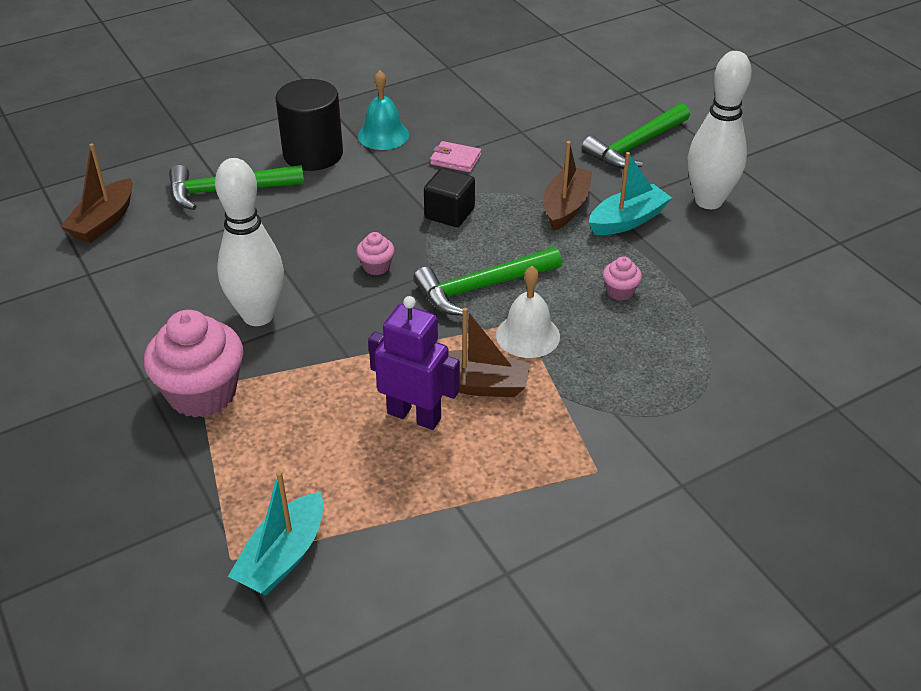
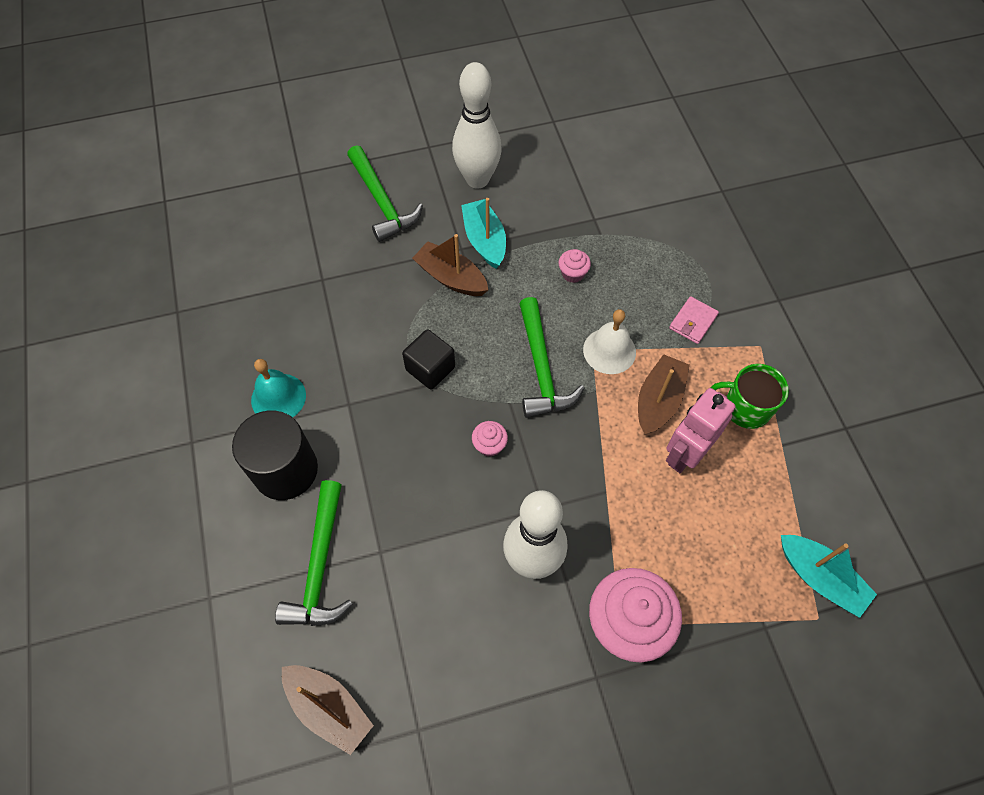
camera: 75 degrees left, 20 degrees up
(414, 415) = (685, 454): purple robot -> pink robot
(455, 159) = (347, 344): pink wallet -> pink wallet (693, 322)
(497, 464) = (745, 408): none -> green mug

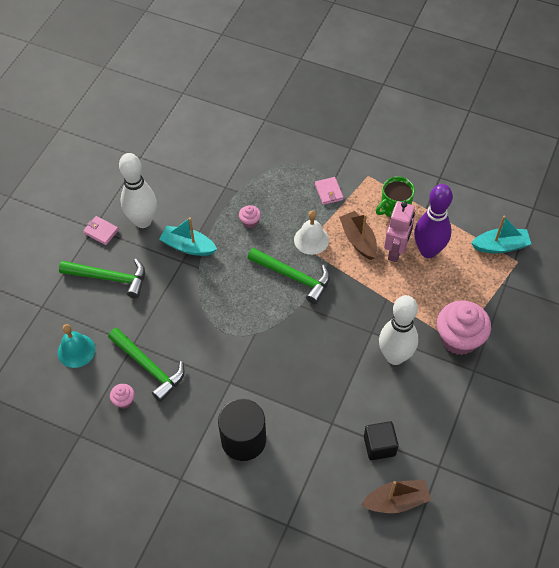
camera: 50 degrees left, 5 degrees down
(278, 397) = (193, 415): turquoise bell -> turquoise bell (76, 350)
(320, 565) = (315, 457): green hammer -> green hammer (149, 367)
(430, 155) = (101, 231): none -> pink wallet
(430, 368) = (245, 328): black cube -> black cube (379, 446)
(451, 278) = (197, 279): brown boat -> none
(489, 445) = (316, 332): pink cupcake -> pink cupcake (124, 400)
(685, 454) = (396, 251): pink robot -> pink robot turned 150 degrees counterclockwise
(722, 492) = (428, 251): none -> purple bowling pin

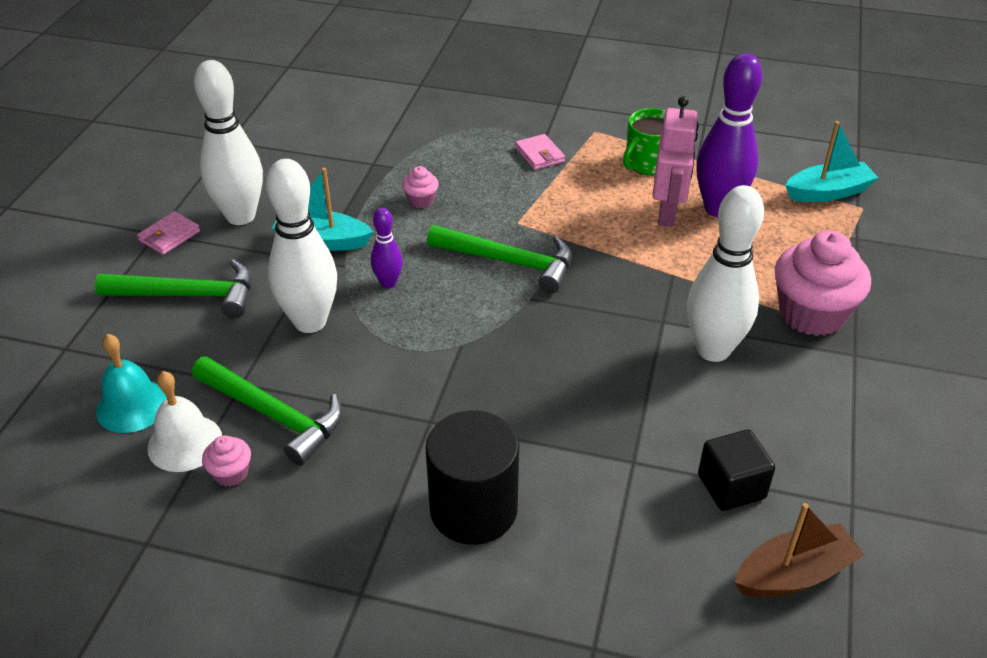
camera: 10 degrees left, 15 degrees down
(101, 231) = (169, 236): pink wallet -> pink wallet turned 75 degrees counterclockwise
(174, 306) = (310, 322): none -> white bowling pin
(221, 283) = (388, 283): none -> purple bowling pin
(311, 239) = (527, 213): white bell -> white bell (185, 443)
(358, 240) = (603, 206): brown boat -> none

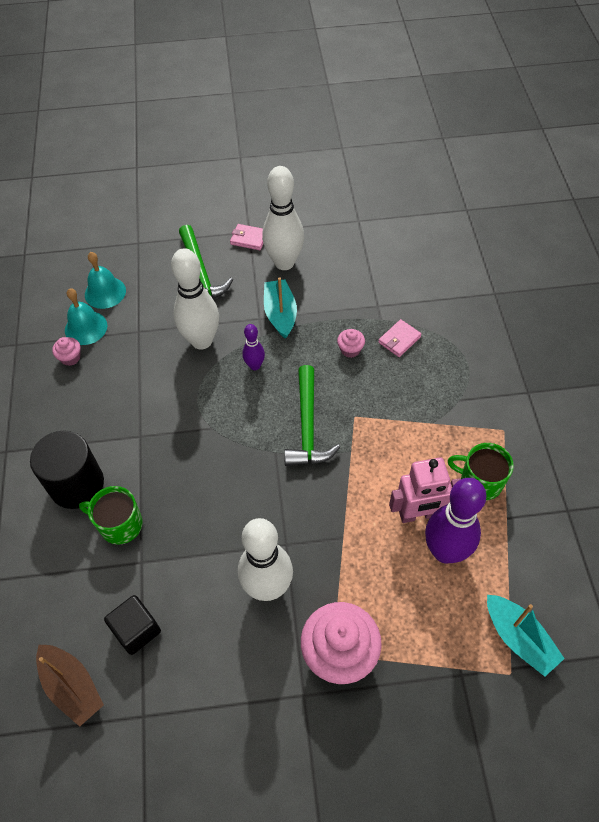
camera: 70 degrees right, 15 degrees up
(185, 443) = (86, 328): white bell -> turquoise bell
(273, 415) = (119, 357): green hammer -> none
(539, 155) = (447, 402): pink wallet -> pink wallet (399, 340)
(565, 472) = (120, 524): none -> green mug

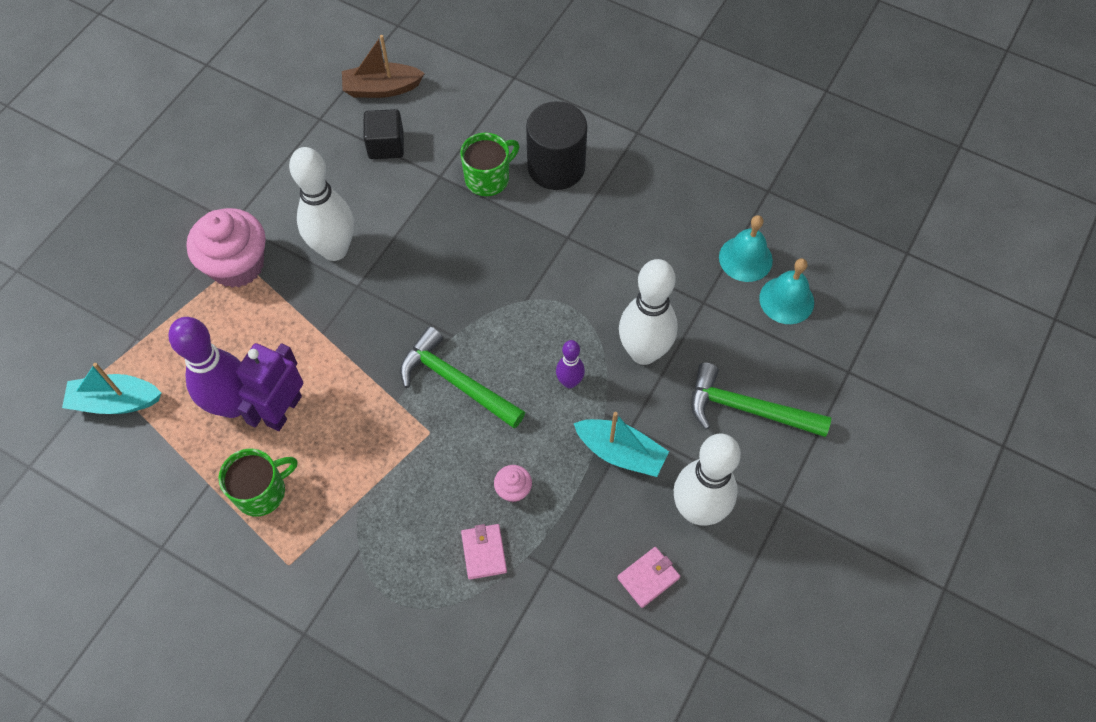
camera: 125 degrees right, 5 degrees up
(70, 358) = (713, 227): pink cupcake -> none
(249, 239) = (769, 497): pink wallet -> pink wallet (648, 578)
(418, 514) = (283, 410): pink robot -> purple robot

